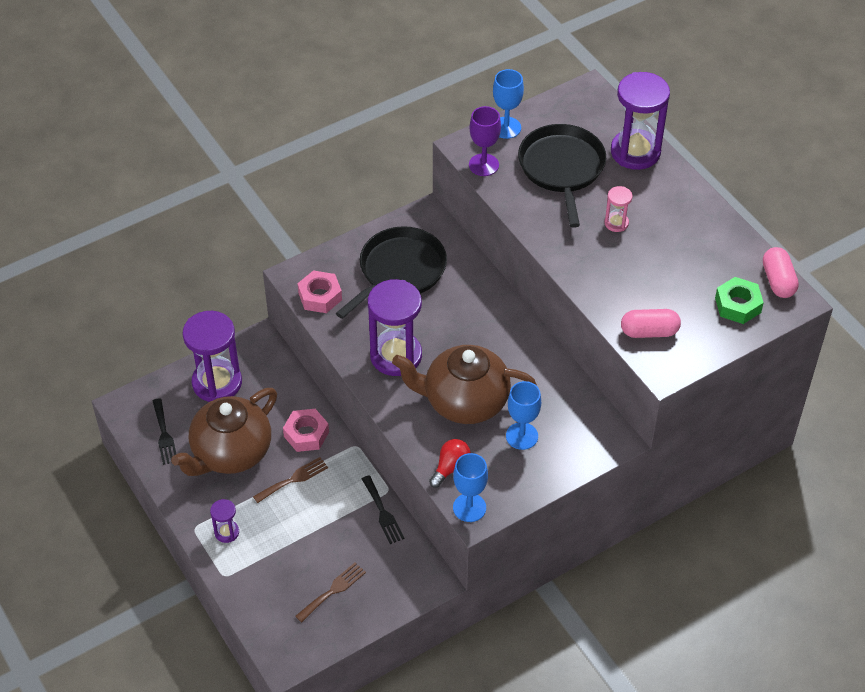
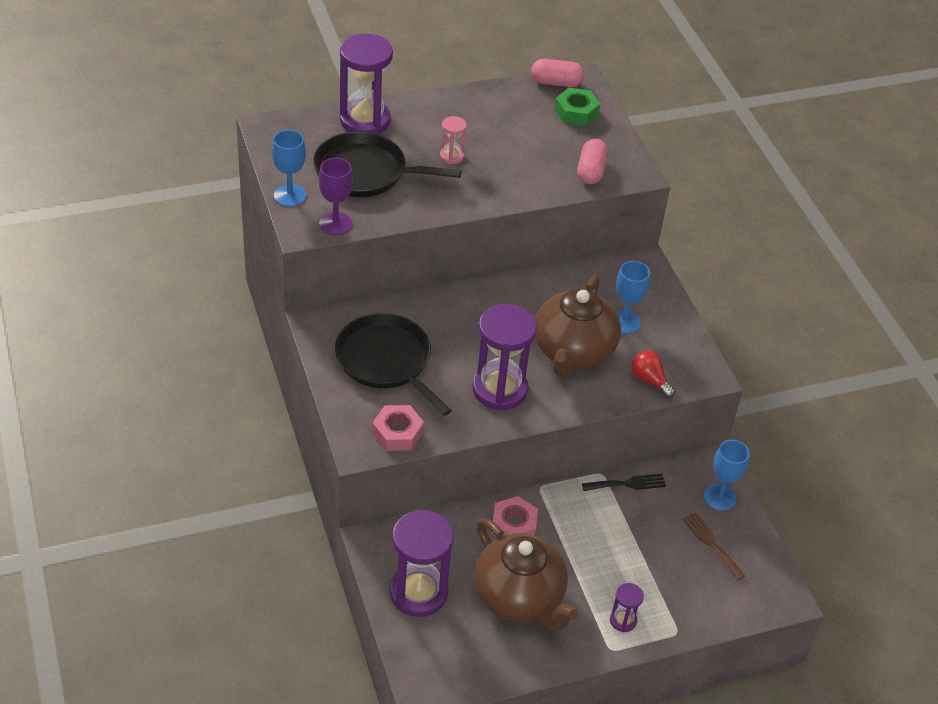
camera: 80 degrees left, 5 degrees down
(164, 435) = (477, 656): black fork -> none
(293, 479) = (569, 548): brown fork -> none
(469, 507) = (698, 378): blue goblet -> blue goblet (719, 497)

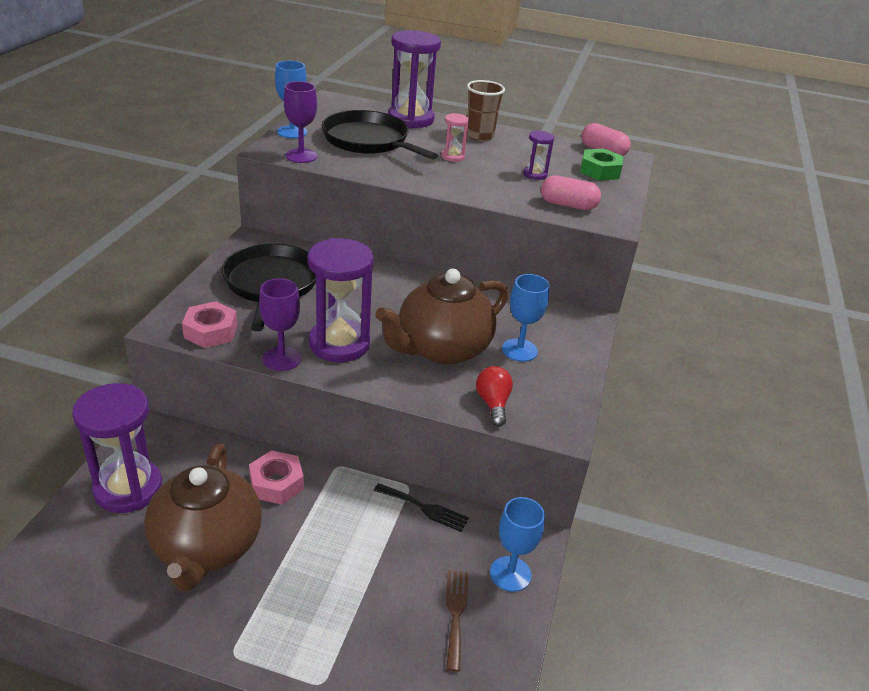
camera: 35 degrees right, 10 degrees down
(444, 114) = (480, 136): none -> brown cup
(475, 426) = (281, 359): none -> purple goblet
(590, 171) = (568, 205): pink capsule -> pink capsule turned 60 degrees clockwise
(623, 620) = (278, 632): purple hourglass -> purple hourglass (535, 174)

